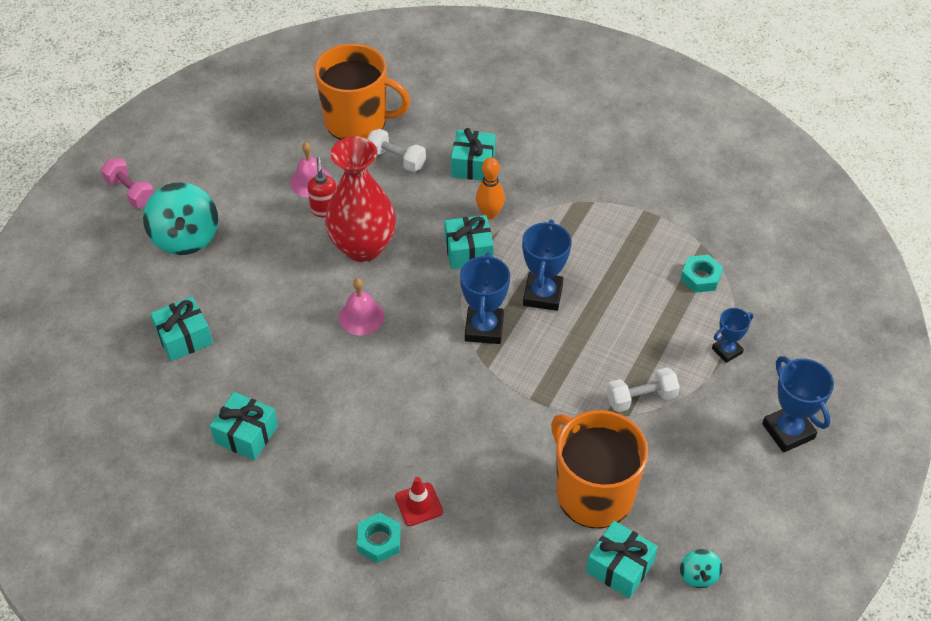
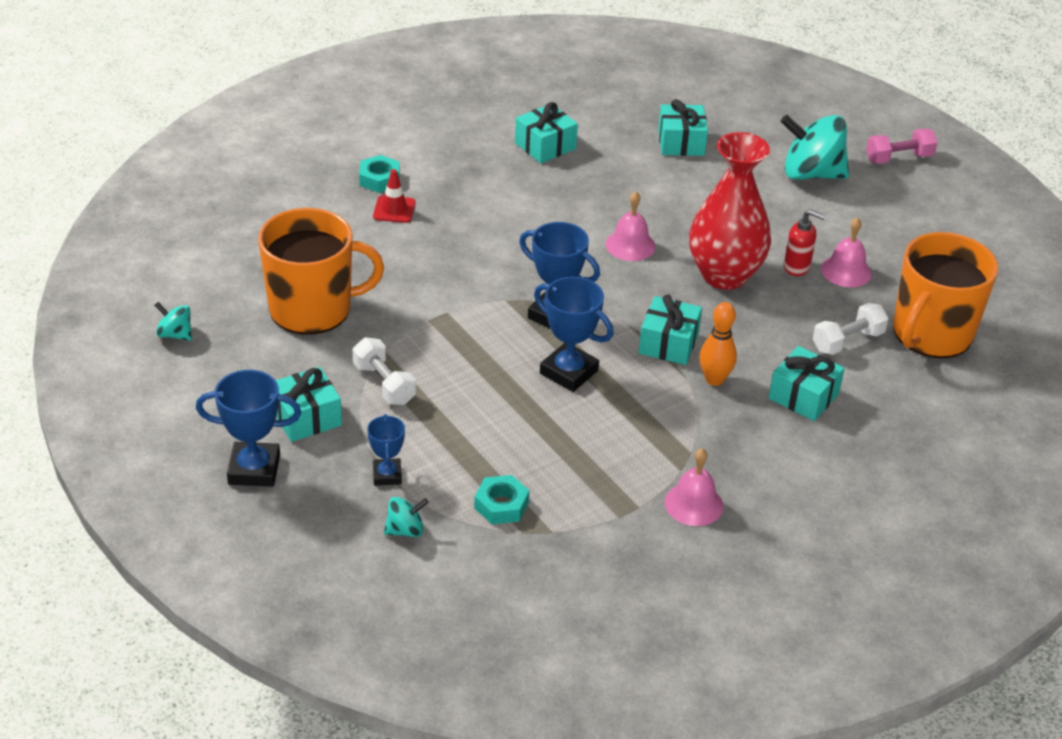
camera: 115 degrees right, 10 degrees down
(619, 185) = (694, 504): none -> pink bell
(619, 567) = (229, 293): turquoise gift -> turquoise gift (306, 417)
(641, 398) = (384, 384): white dumbbell -> white dumbbell turned 45 degrees counterclockwise
(765, 317) = (405, 530): none -> turquoise spinning top

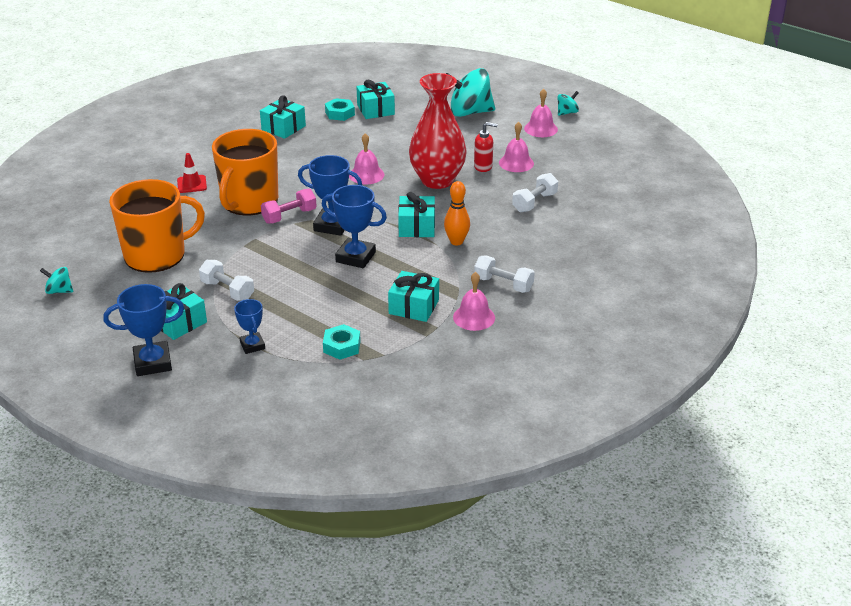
camera: 15 degrees left, 5 degrees down
(379, 179) = (173, 168): turquoise nut -> turquoise nut (340, 113)
(405, 530) = (279, 376): turquoise spinning top -> turquoise spinning top (567, 113)
(754, 462) = (503, 284): none -> white dumbbell
(803, 396) = (519, 239): turquoise gift -> turquoise gift (414, 307)
(898, 158) = (522, 94): pink dumbbell -> pink dumbbell (289, 216)
(903, 222) = (541, 129): none -> pink bell
(931, 334) = (586, 188): orange mug -> orange mug (249, 202)

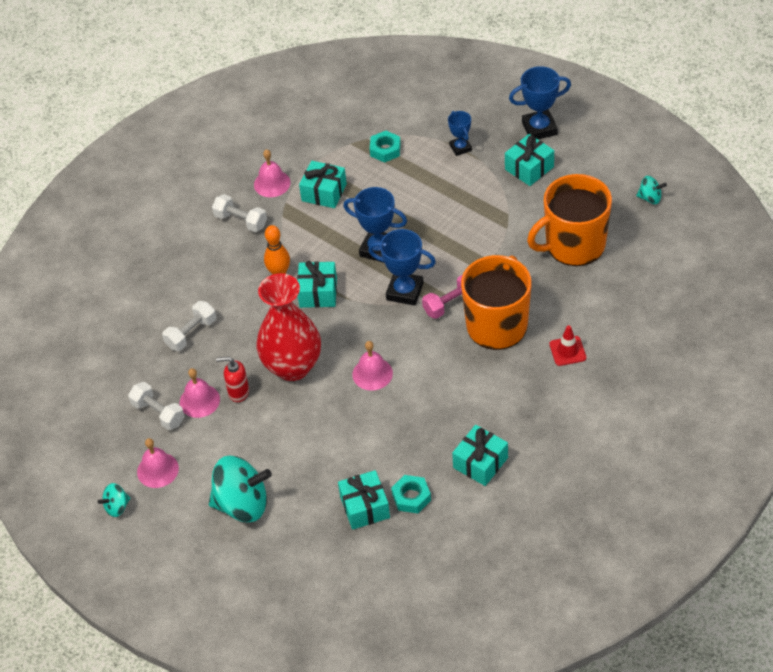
camera: 175 degrees left, 15 degrees up
(227, 290) = (494, 204): white dumbbell -> white dumbbell (158, 413)

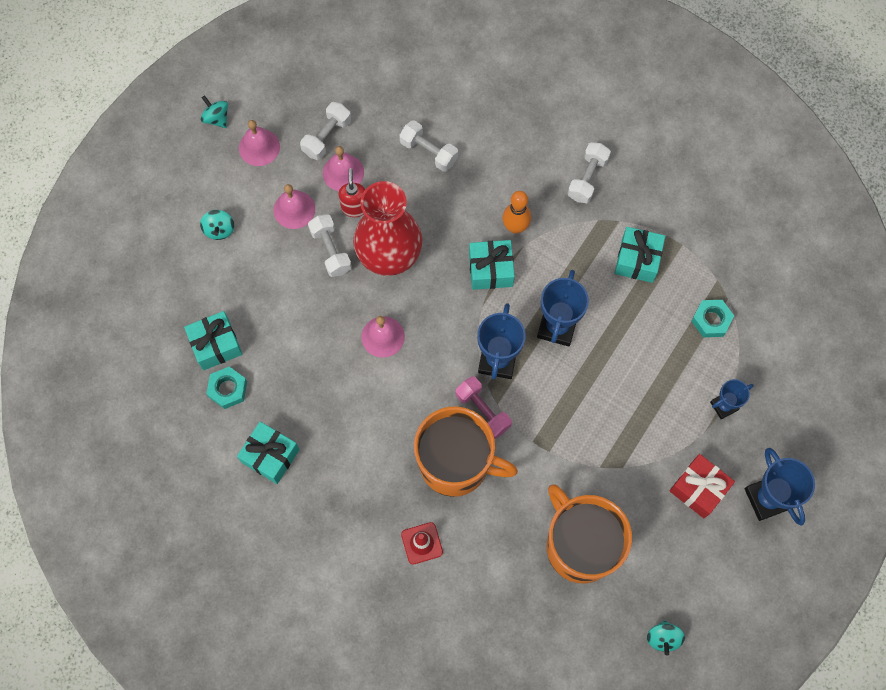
camera: 80 degrees right, 20 degrees up
(242, 504) = (219, 230): turquoise spinning top -> turquoise spinning top, size x0.48
(272, 183) = (646, 203): pink bell -> pink bell (294, 209)
(280, 412) = (331, 250): none -> white dumbbell
(529, 168) = (698, 489): turquoise gift -> red gift

